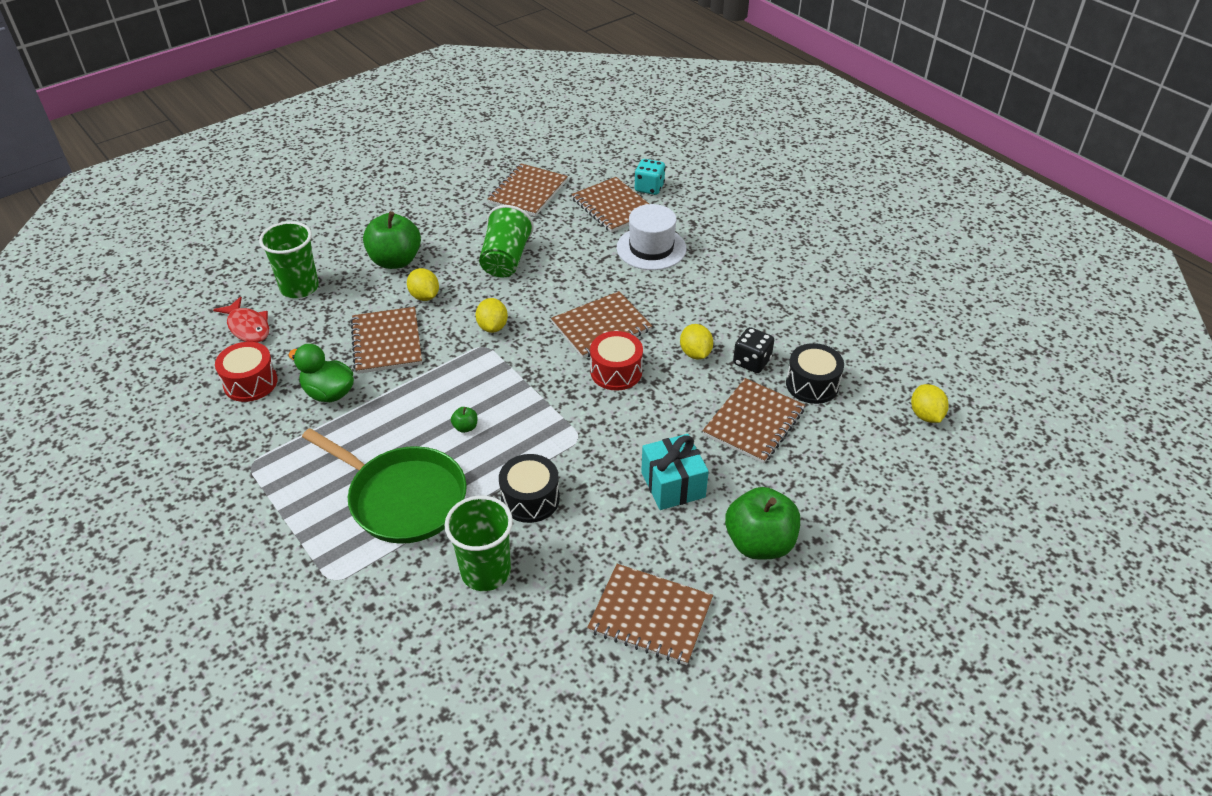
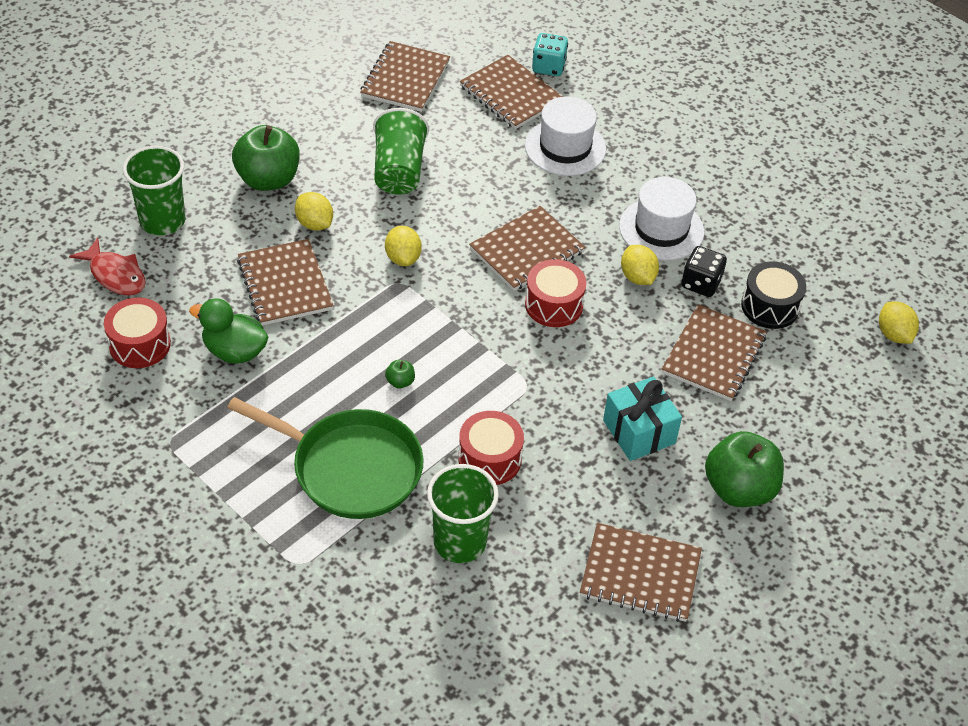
camera: 10 degrees left, 5 degrees up
(530, 499) = (489, 459): black drum -> red drum
(723, 316) = (661, 229): none -> white hat

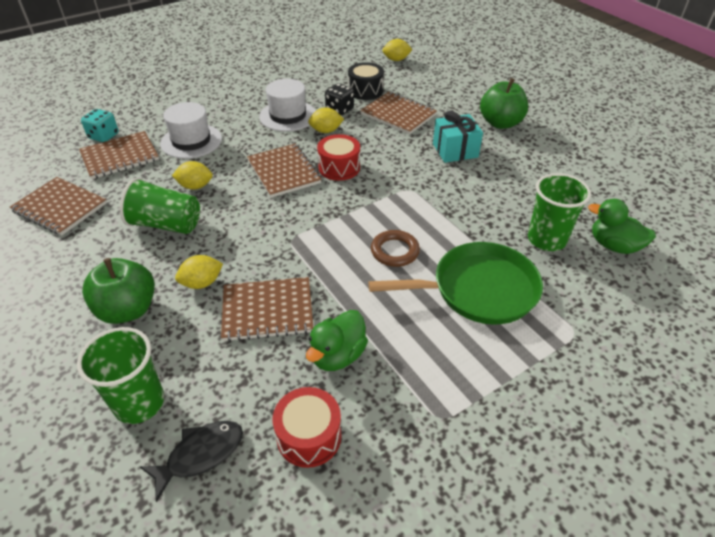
camera: 75 degrees left, 5 degrees down
(115, 275) = (200, 455): red fish -> black fish
(350, 468) = (478, 290): green pan -> green pan turned 45 degrees clockwise
(400, 382) = (394, 251): green apple -> brown ring
(403, 258) = (265, 234): yellow lemon -> yellow lemon (195, 186)
(465, 621) = (614, 246): none -> green duck
(489, 459) = (473, 215): red drum -> none
(640, 574) = (565, 167): brown notebook -> none

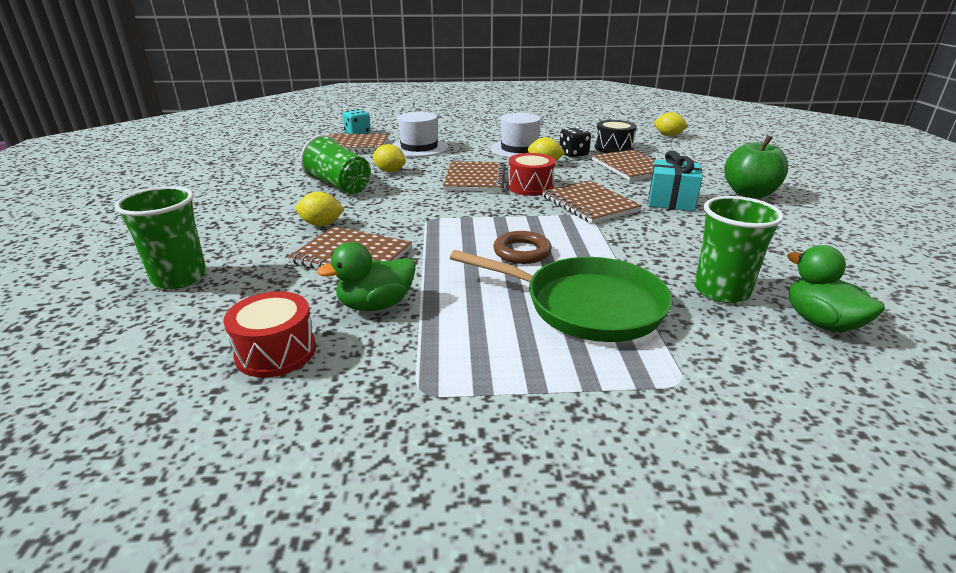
camera: 30 degrees right, 15 degrees down
(60, 207) = (279, 161): brown notebook -> brown notebook (589, 204)
(128, 309) = (247, 223): green apple -> none
(200, 455) = (175, 327): black fish -> none

